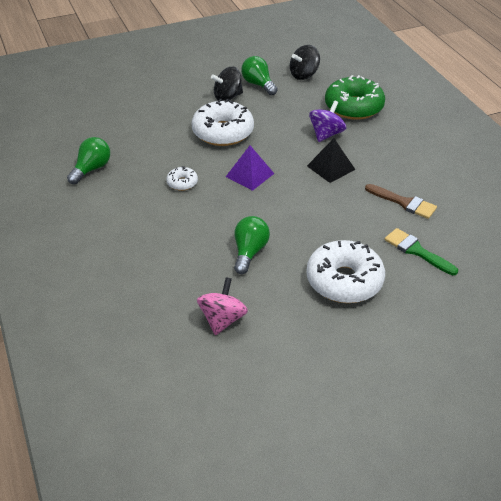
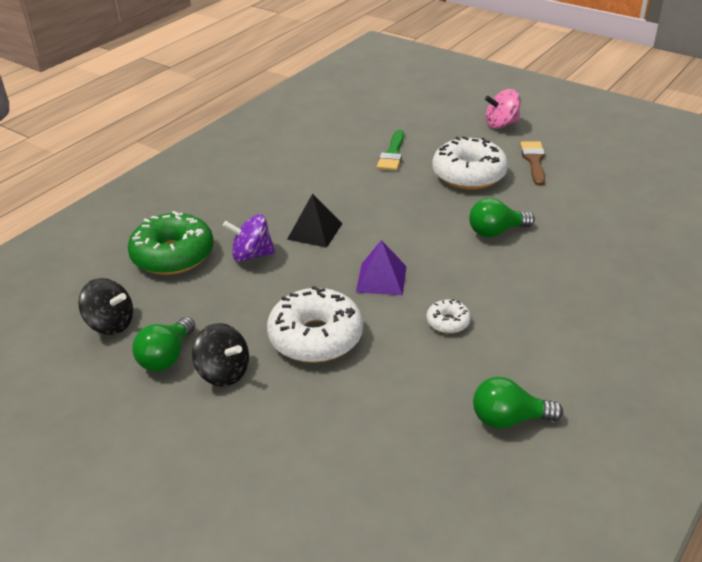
camera: 120 degrees left, 5 degrees down
(222, 319) = (587, 214): pink spinning top -> pink spinning top (501, 124)
(404, 203) = (332, 176): brown brush -> brown brush (534, 161)

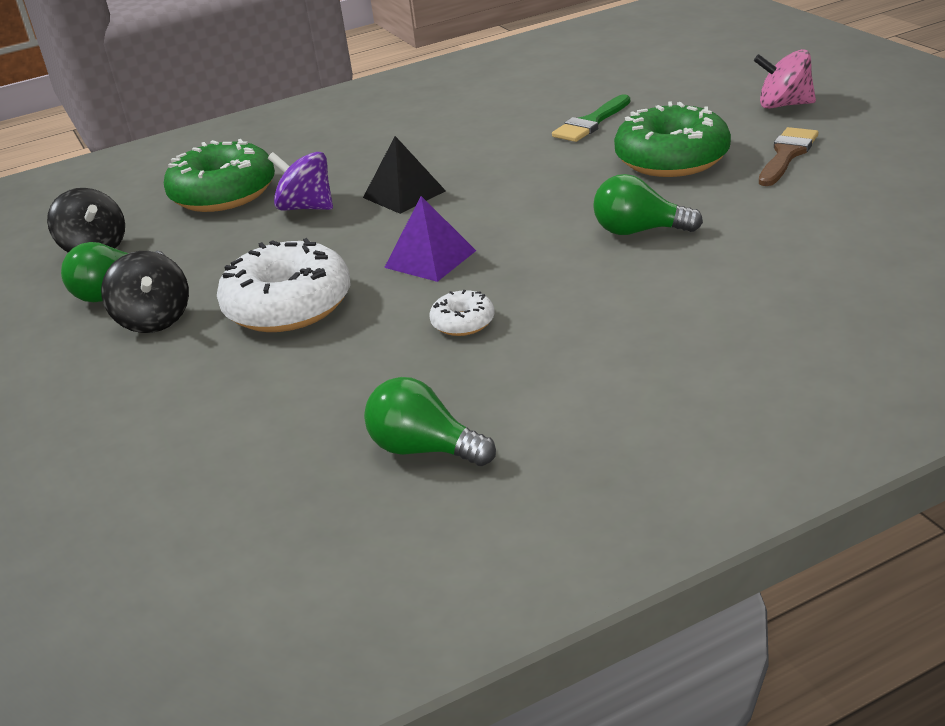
camera: 30 degrees right, 5 degrees down
(469, 174) = (672, 159): white donut -> green donut

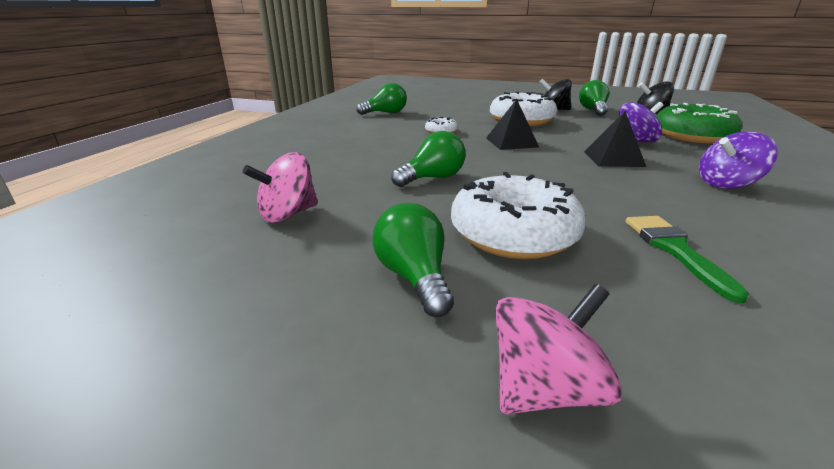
camera: 130 degrees right, 5 degrees down
(408, 142) = (726, 184): none -> purple spinning top
(430, 259) = (511, 142): purple pyramid -> black pyramid
(672, 159) = (513, 234): green donut -> white donut
(787, 155) = (414, 277): brown brush -> green light bulb
(842, 232) = (288, 214): none -> pink spinning top

